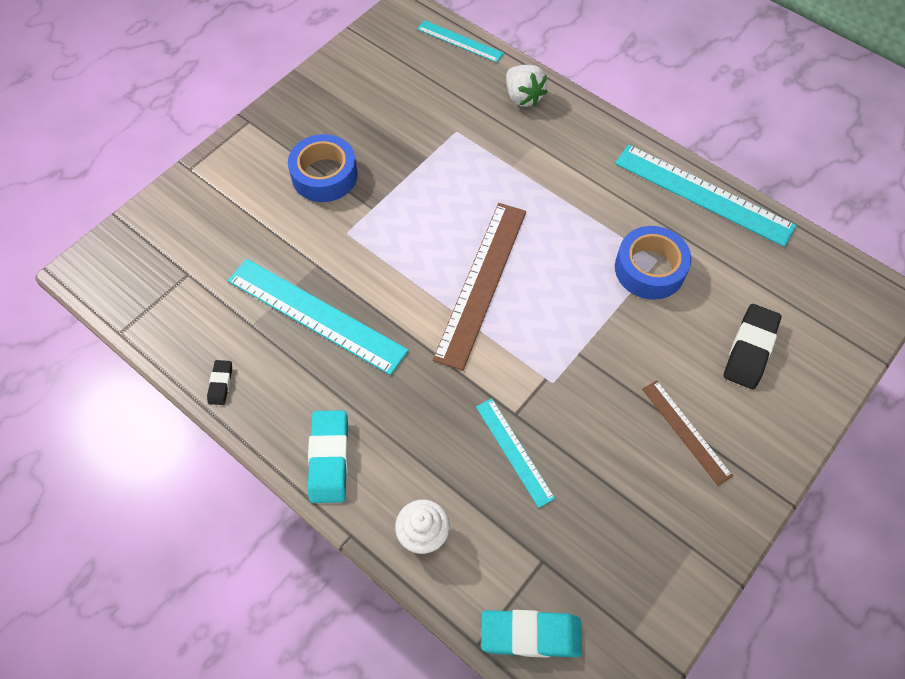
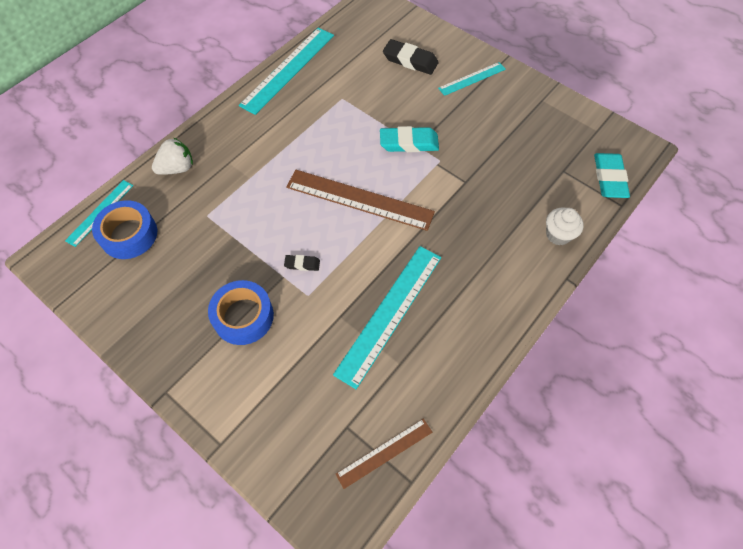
camera: 90 degrees left, 0 degrees up
(220, 384) = (457, 382): black eraser -> black eraser (302, 264)
(329, 458) = (512, 296): turquoise eraser -> turquoise eraser (409, 143)
(514, 451) = (493, 183): turquoise ruler -> turquoise ruler (472, 79)
(649, 269) = (349, 103): blue tape -> blue tape (129, 235)
(686, 431) = (469, 96): brown ruler -> brown ruler (384, 452)

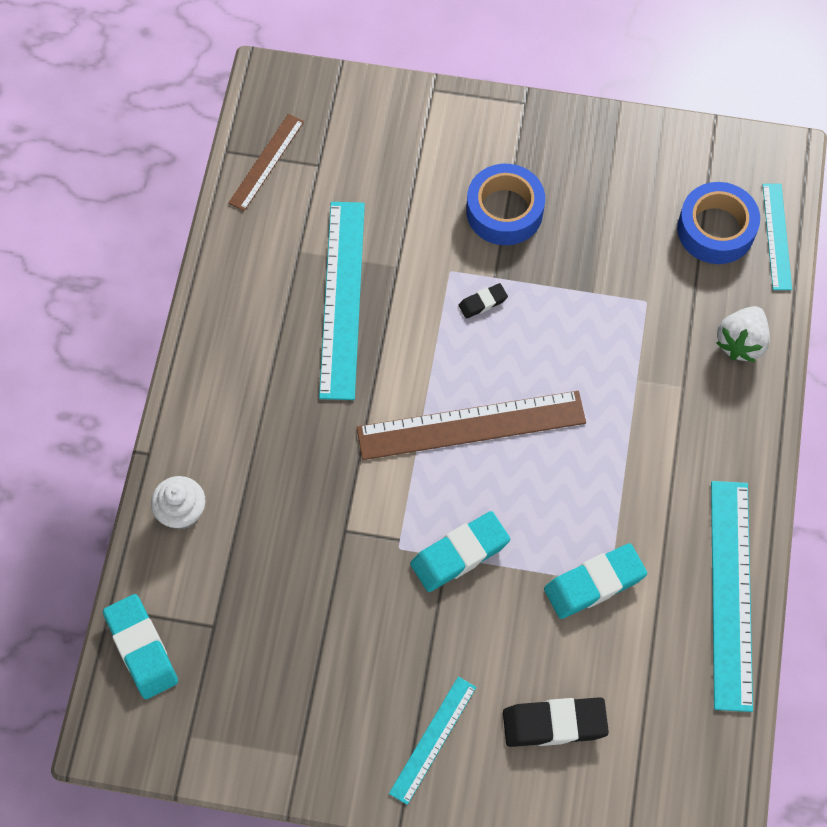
camera: 150 degrees right, 5 degrees up
(349, 101) = (594, 583): none -> turquoise eraser

